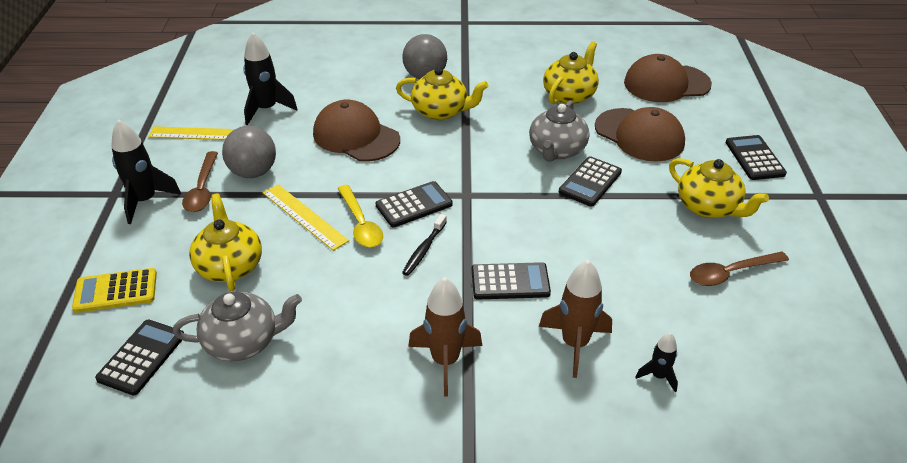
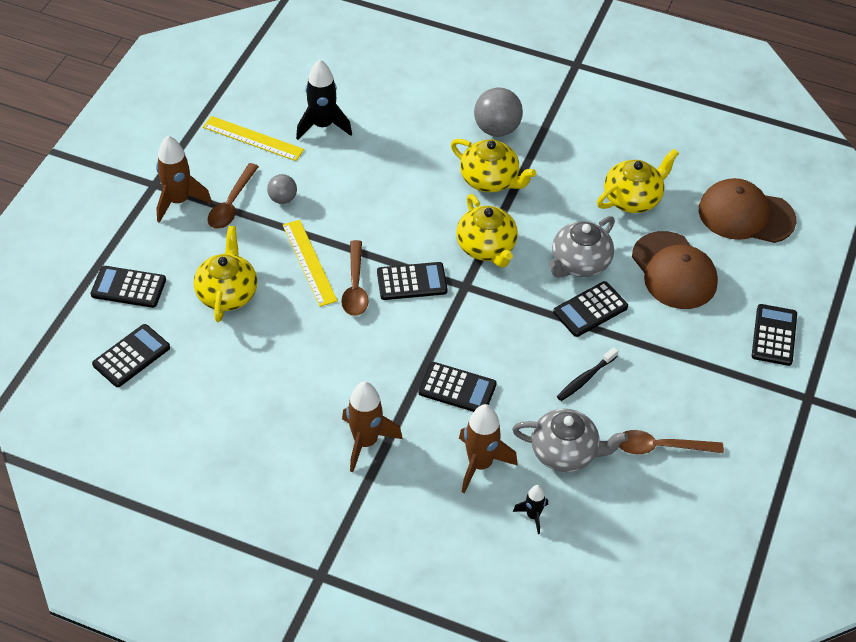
camera: 20 degrees right, 10 degrees up
(115, 291) = (128, 287): yellow calculator -> black calculator
(145, 201) = (179, 201): black rocket -> brown rocket
(243, 342) = (213, 369): grey teapot -> grey teapot (565, 452)
(253, 172) = (282, 199): grey ball -> grey ball, size x0.58
(356, 136) = (393, 186): brown cap -> none
(360, 224) = (355, 286): yellow spoon -> brown spoon
(424, 250) = (398, 332): black toothbrush -> black toothbrush (585, 378)
(708, 207) = (687, 374): yellow teapot -> yellow teapot (486, 247)

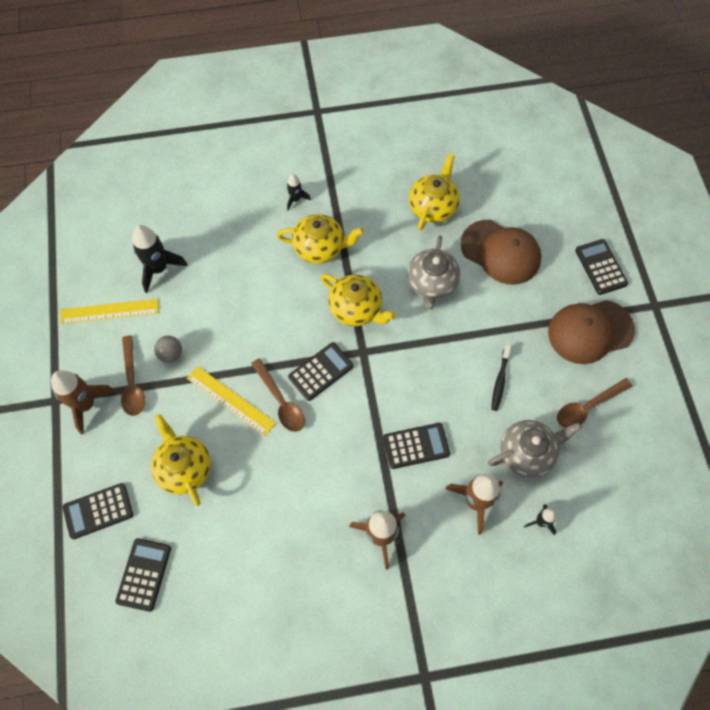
camera: 30 degrees left, 15 degrees up
(497, 129) = (295, 199): grey ball -> black rocket
(590, 310) = (465, 319): black calculator -> none
(746, 215) = (518, 177): brown cap -> brown cap (590, 331)

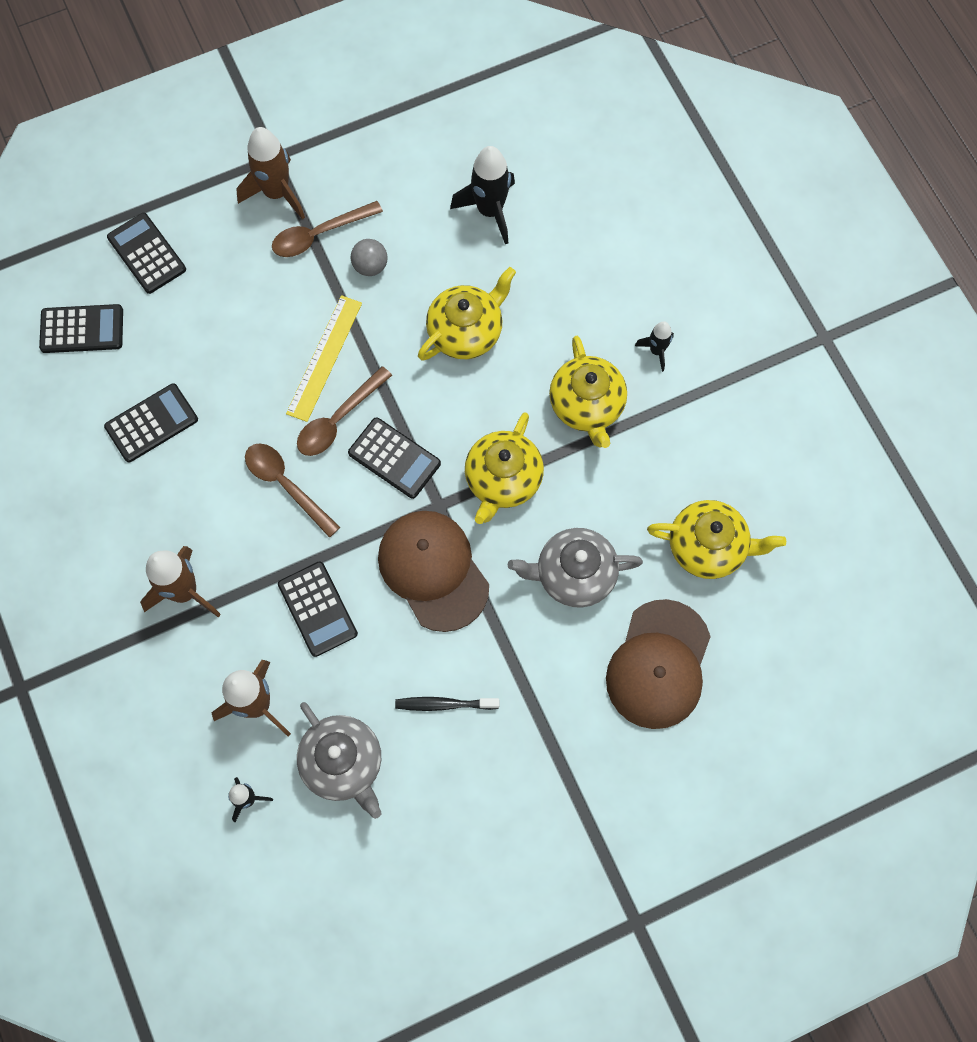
camera: 75 degrees right, 5 degrees up
(109, 311) = (410, 174): yellow ruler -> none
(184, 467) = (222, 331): yellow teapot -> yellow teapot (466, 331)
(587, 407) = (435, 840): brown spoon -> brown spoon (286, 485)
(590, 331) = (560, 825): brown cap -> brown cap (433, 570)
(600, 267) = (679, 825): black calculator -> black calculator (151, 423)

